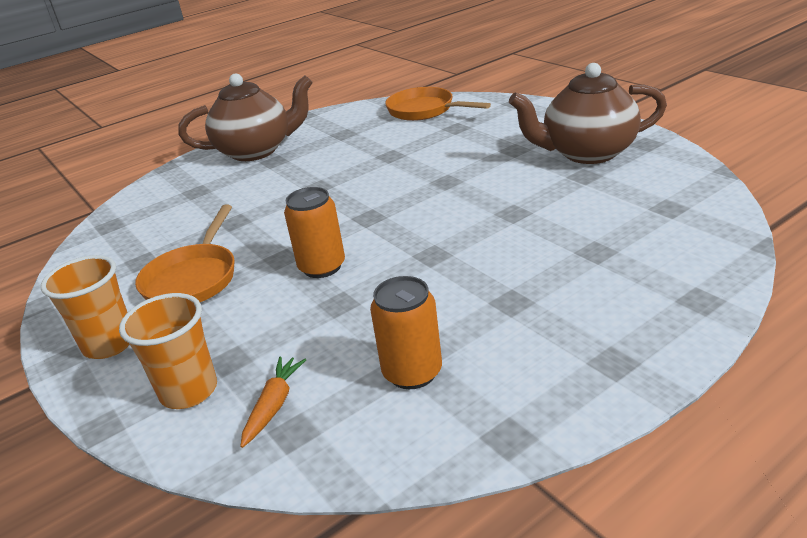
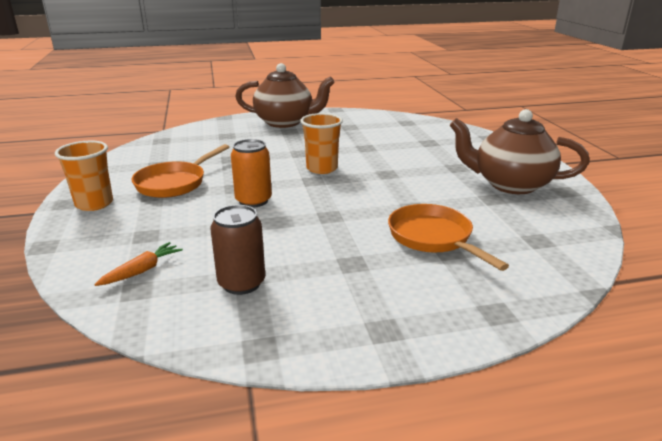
camera: 20 degrees right, 5 degrees down
(189, 391) = (106, 244): orange cup -> orange cup (322, 168)
(412, 372) = (241, 283): orange can -> brown can
(424, 110) = (418, 126): orange pan -> orange pan (433, 238)

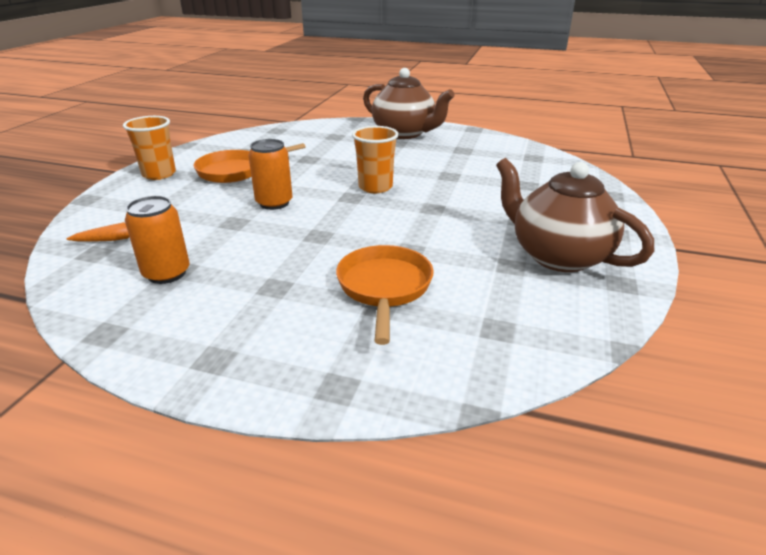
camera: 30 degrees right, 5 degrees up
(241, 283) = (167, 273): brown can -> orange can

